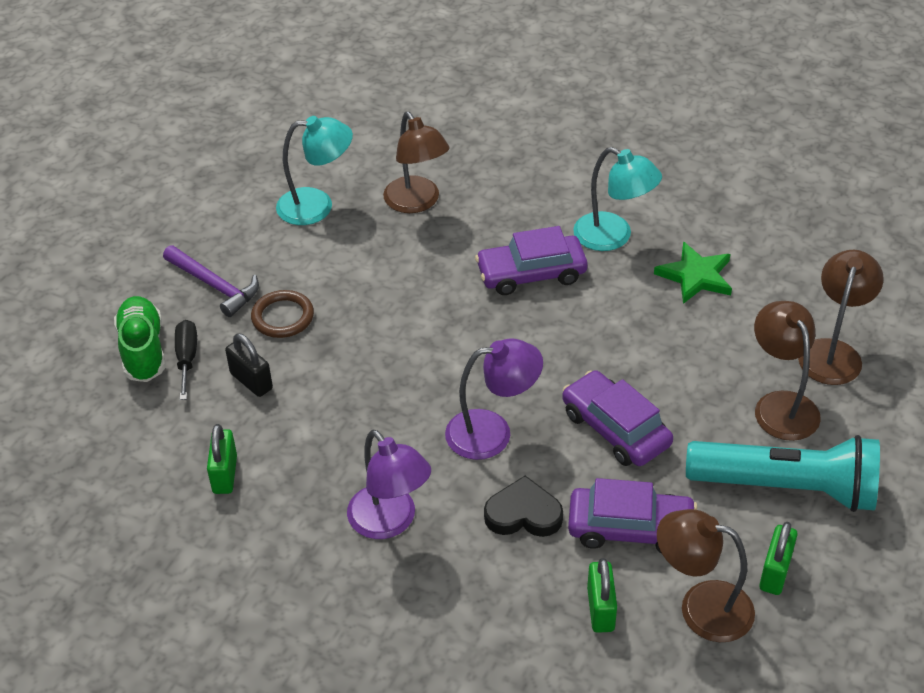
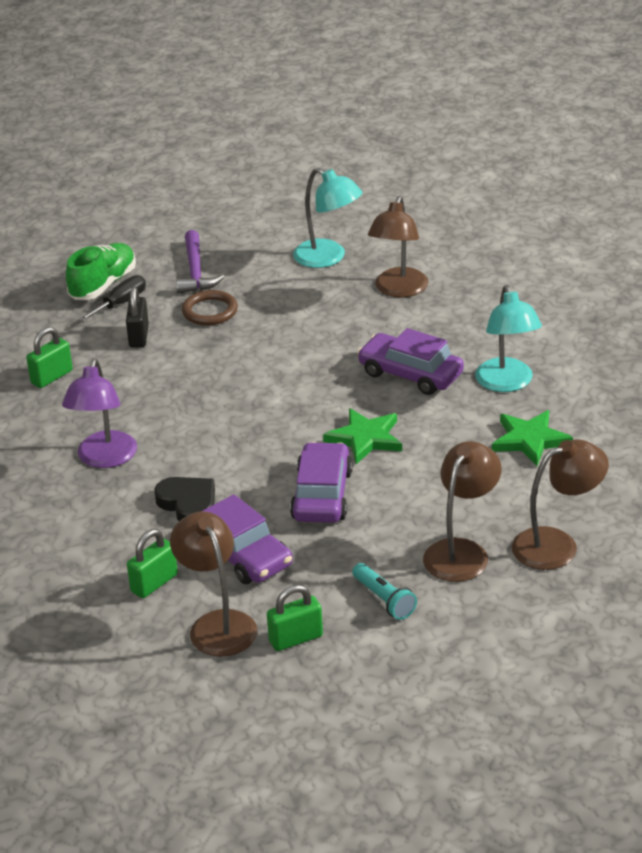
camera: 45 degrees right, 10 degrees down
(492, 432) = (239, 449): purple lamp -> none
(577, 355) = (365, 438): none -> green star
(787, 488) = (384, 600): turquoise flashlight -> turquoise flashlight, size x0.44

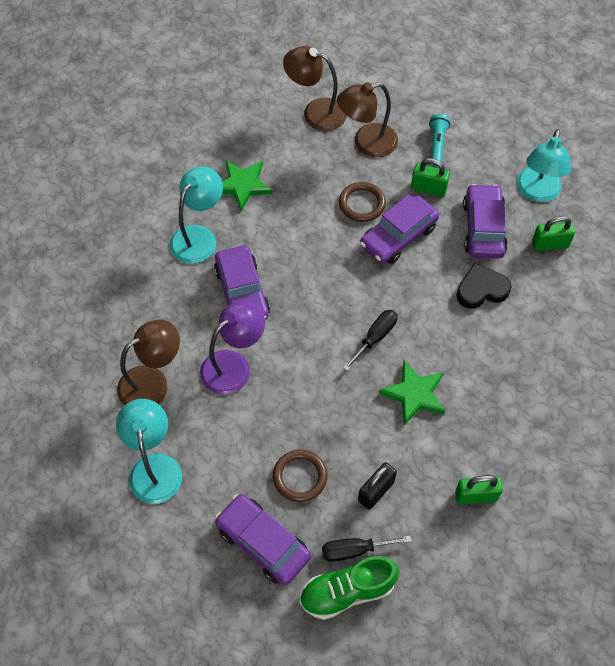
camera: 140 degrees left, 25 degrees up
(104, 458) = (502, 372): purple lamp -> purple lamp (234, 365)
(188, 504) = (481, 289): black heart -> black heart turned 75 degrees clockwise
(195, 271) = (263, 542): purple hammer -> purple car
(217, 624) = (537, 192): brown lamp -> turquoise lamp
(250, 415) = (375, 337): none -> black screwdriver
(296, 639) = (504, 154): green padlock -> green padlock (428, 188)
(365, 438) = (329, 259): green star -> green star (414, 394)
(393, 498) = (362, 204): none -> brown ring

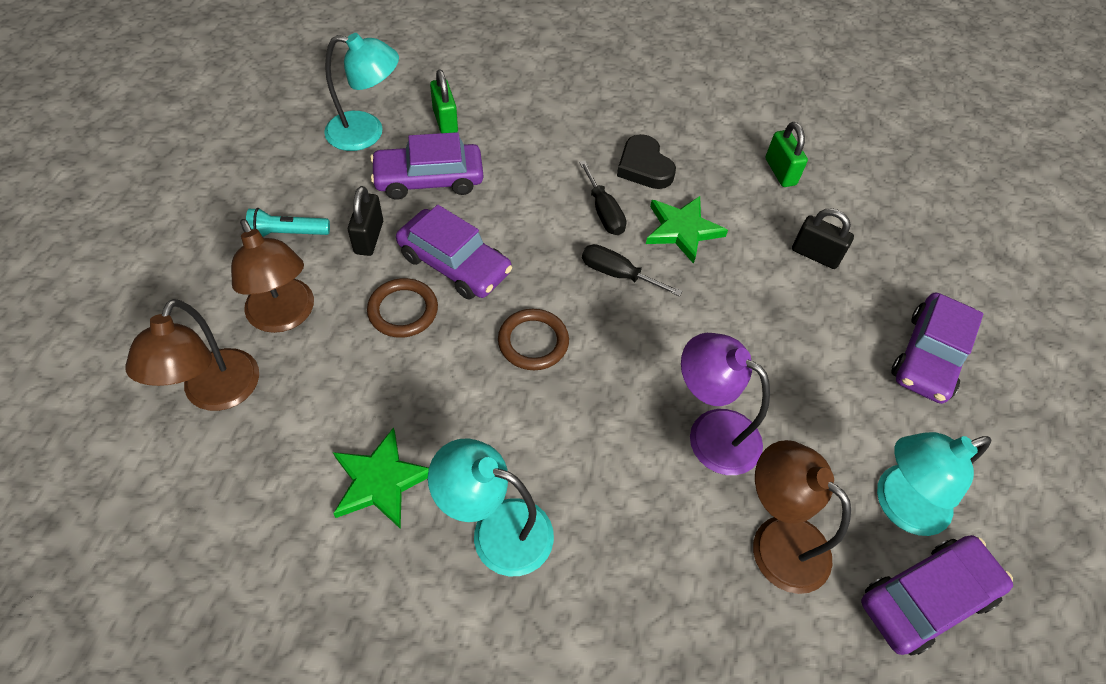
camera: 105 degrees left, 5 degrees down
(242, 292) = (588, 443): purple car -> purple car (926, 598)
(300, 477) = (832, 330): brown ring -> brown ring (533, 342)
(347, 591) = (937, 269): green shoe -> none
(354, 550) = (890, 267): black screwdriver -> black screwdriver (604, 212)
(428, 188) = (369, 237): green padlock -> black padlock
(481, 289) = (522, 178): black heart -> black heart (644, 167)

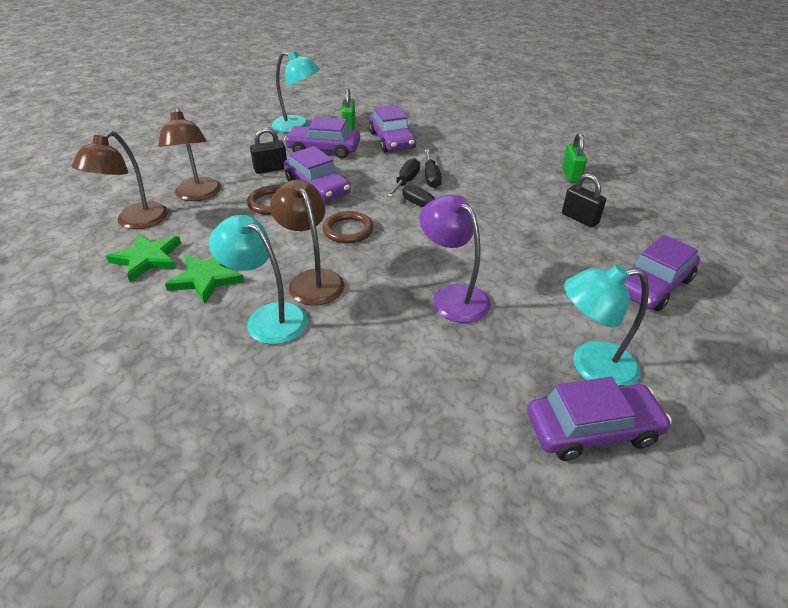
camera: 20 degrees right, 15 degrees down
(288, 233) = (223, 161): turquoise flashlight -> none
(369, 237) = (271, 169): black padlock -> black padlock turned 45 degrees clockwise
(519, 142) = (391, 140): none -> purple car
(573, 227) = (406, 181): none -> black screwdriver
(644, 167) = (471, 161): black heart -> none
(682, 230) = (483, 193): green star -> green star (147, 258)
(777, 540) = (476, 366): brown lamp -> brown lamp (312, 280)

